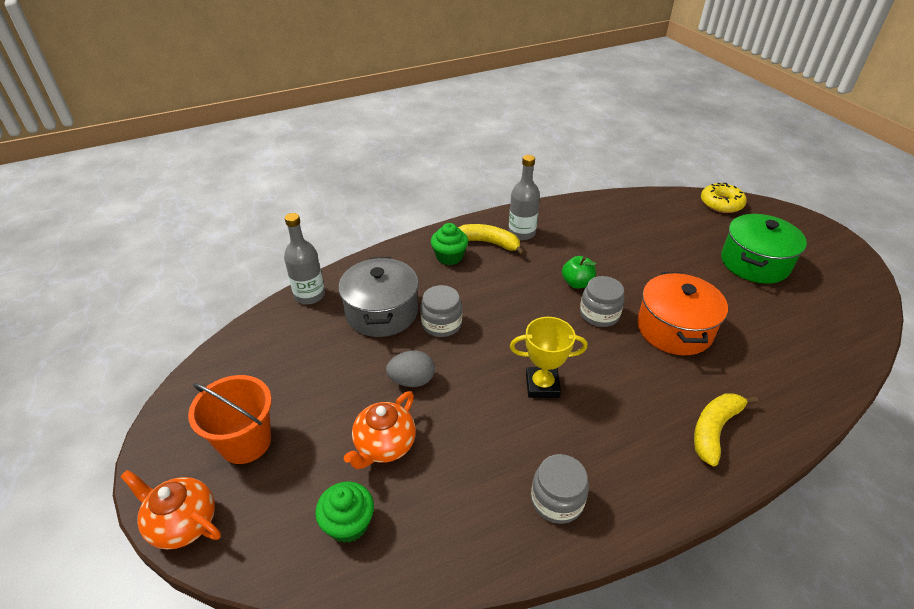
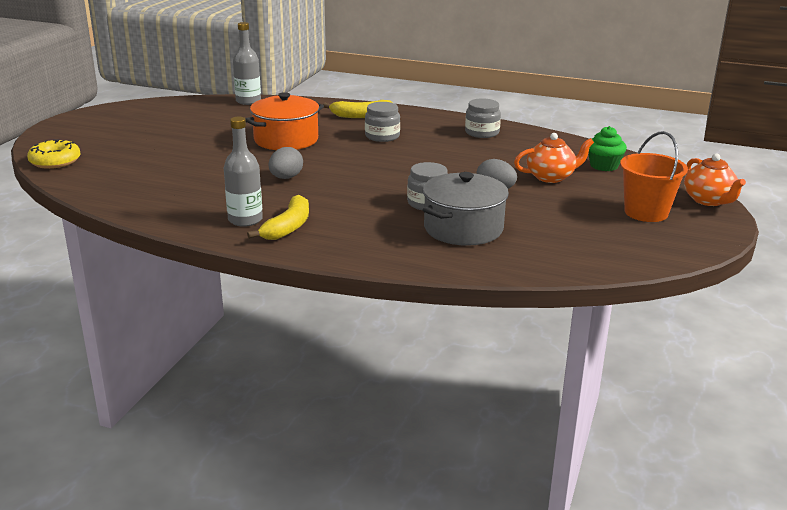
camera: 135 degrees left, 15 degrees down
(309, 295) = (512, 267): grey bottle -> grey bottle (248, 101)
(449, 257) = (341, 235): green cupcake -> none
(489, 243) = (288, 227): yellow banana -> yellow banana turned 135 degrees counterclockwise
(542, 385) = (416, 157): yellow trophy -> none
(577, 283) = (286, 178): green apple -> grey egg
(599, 314) = (311, 161): grey jar -> grey jar (382, 136)
(754, 263) = (152, 135): green pot -> none

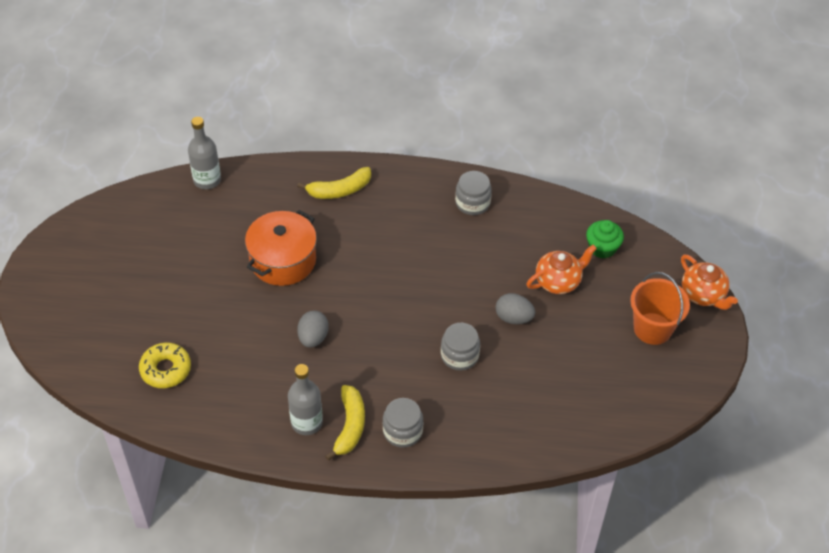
camera: 15 degrees left, 25 degrees up
(55, 161) = (70, 356): yellow donut -> yellow donut (166, 369)
(382, 136) = (376, 232): grey jar -> grey jar (402, 431)
(463, 228) = (503, 393): grey pot -> none

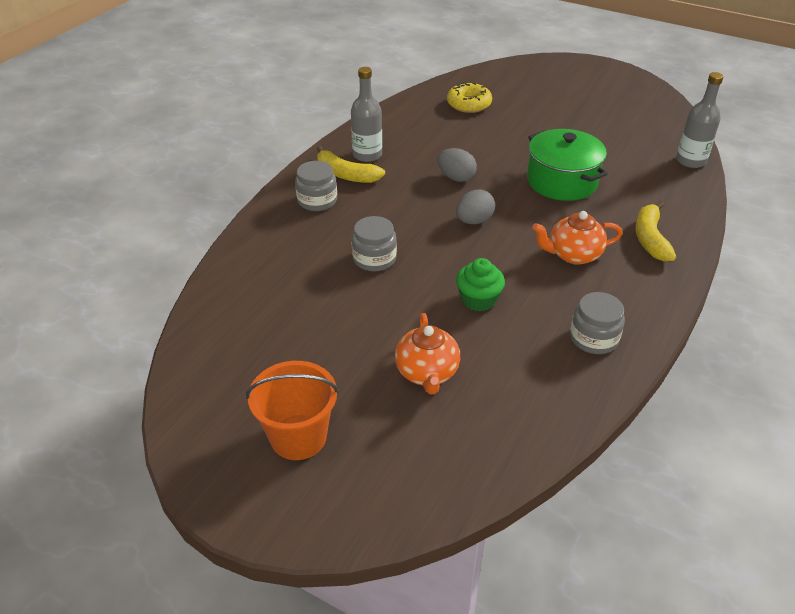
camera: 115 degrees right, 10 degrees down
(283, 260) = (562, 181): orange pot -> green pot
(513, 318) = (397, 314): grey egg -> grey egg (474, 221)
(602, 248) = (459, 441): green cupcake -> green cupcake (478, 300)
(703, 294) = (314, 526): orange teapot -> orange teapot (573, 255)

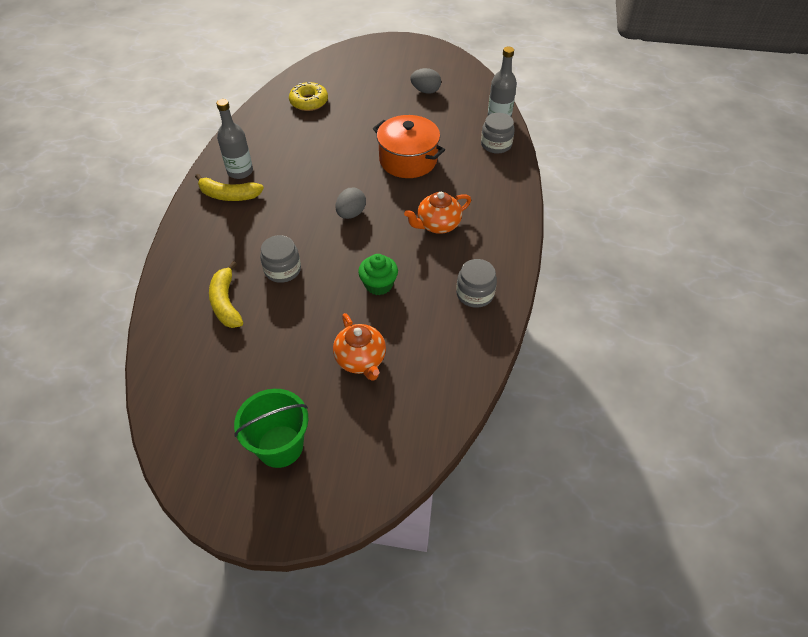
camera: 20 degrees left, 10 degrees up
(298, 437) = (280, 446): orange bucket -> green bucket
(317, 200) = (213, 227): grey jar -> grey jar (496, 144)
(456, 177) = (323, 176): grey egg -> grey egg (425, 91)
(562, 181) = (408, 160): green pot -> orange pot
(650, 238) = (489, 196): yellow banana -> yellow banana (226, 302)

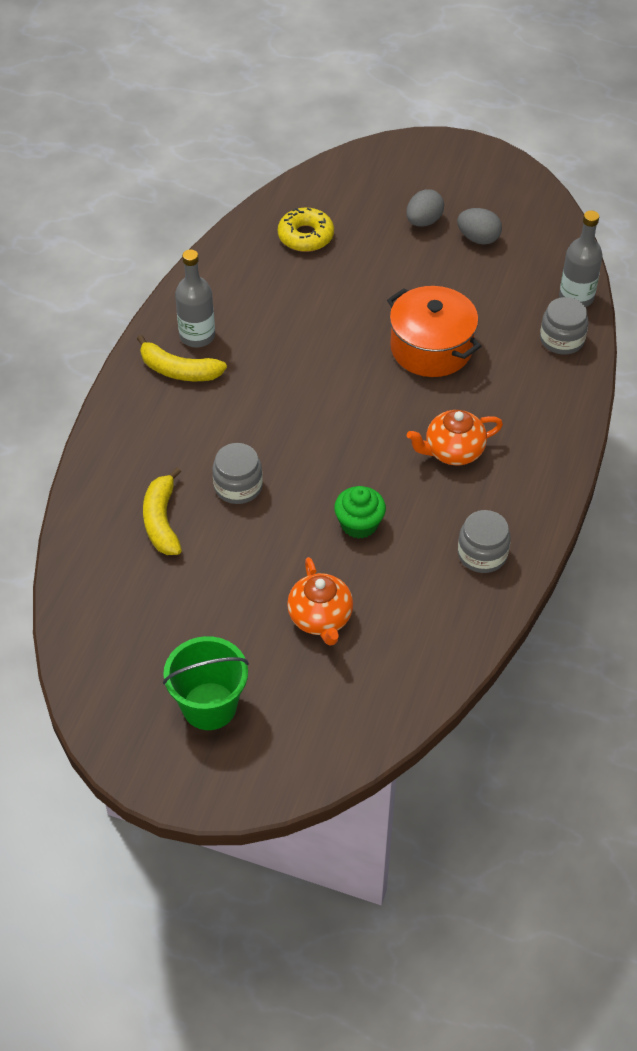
camera: 10 degrees right, 0 degrees up
(351, 213) = (339, 419): grey egg -> grey egg (423, 221)

